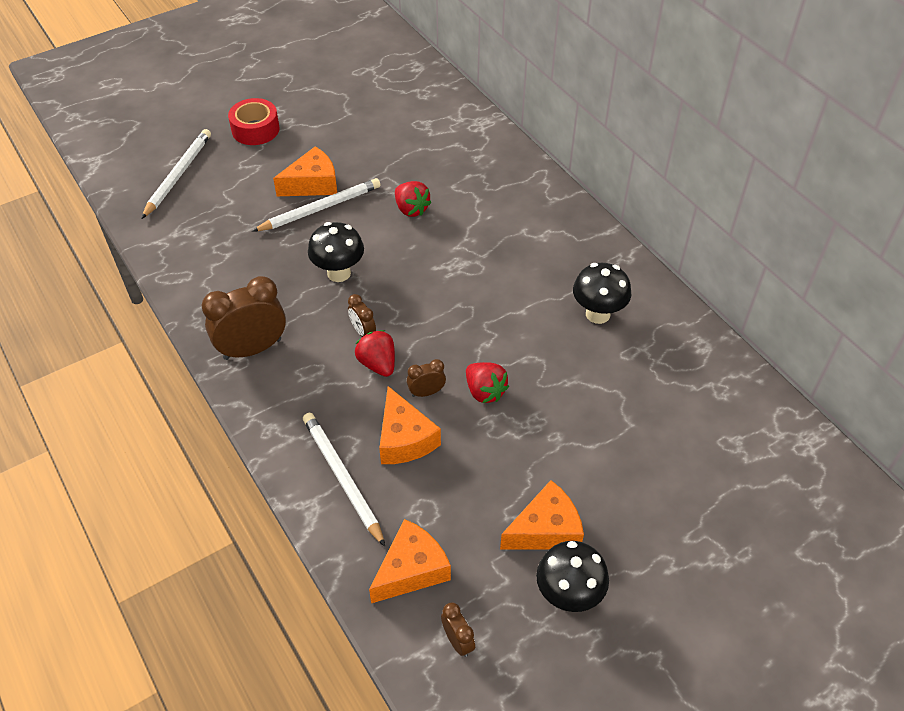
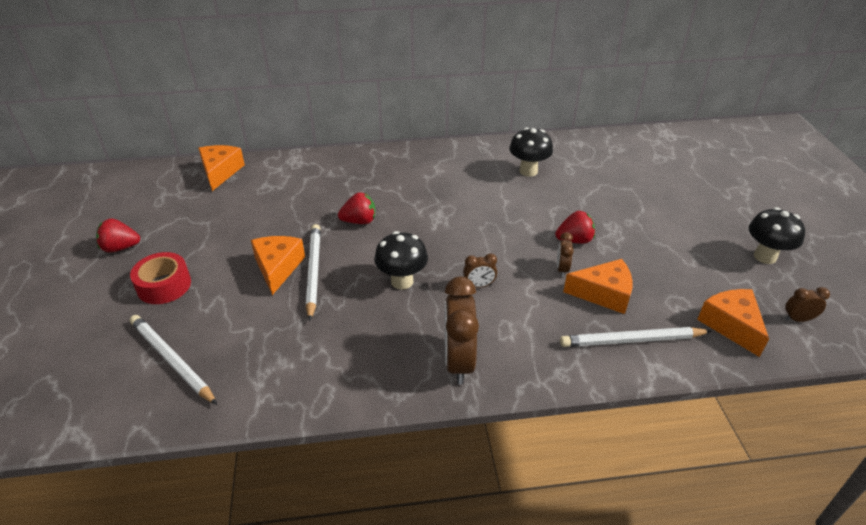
camera: 65 degrees left, 10 degrees down
(378, 364) = (519, 287): red strawberry -> red strawberry (120, 248)
(545, 529) = (708, 250): orange cheese -> orange cheese (220, 172)

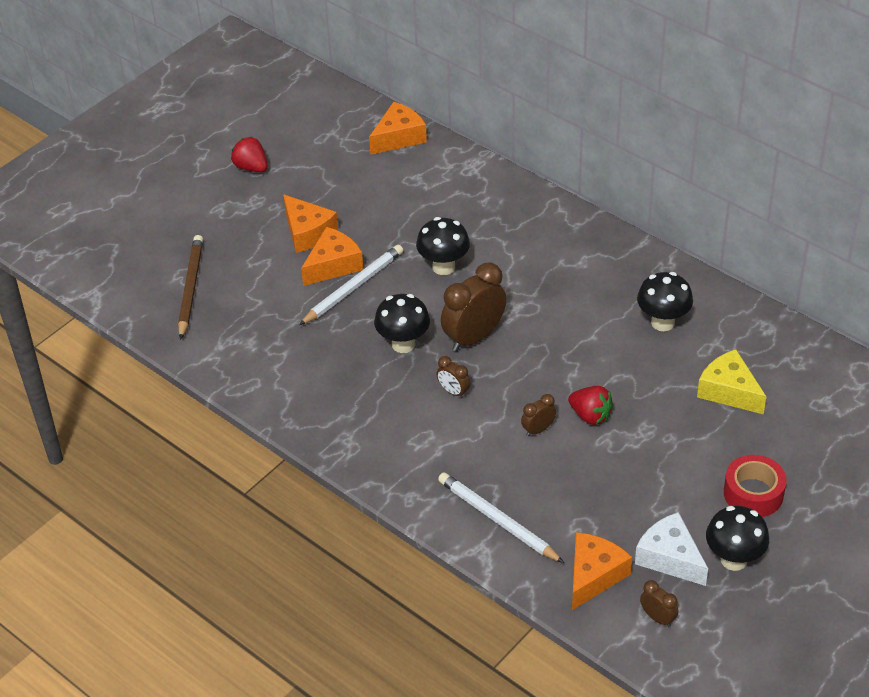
camera: 50 degrees right, 5 degrees up
(164, 285) = (245, 223): red tape -> red tape (753, 493)
(172, 360) = (190, 288): white pencil -> brown pencil
(359, 221) = (443, 267): red strawberry -> black mushroom
(458, 361) = (357, 433): brown clock -> brown clock (474, 337)
(604, 294) = (537, 473): orange cheese -> orange cheese (307, 232)
(614, 180) = (729, 391): none -> yellow cheese
(741, 281) = (670, 558): none -> white cheese

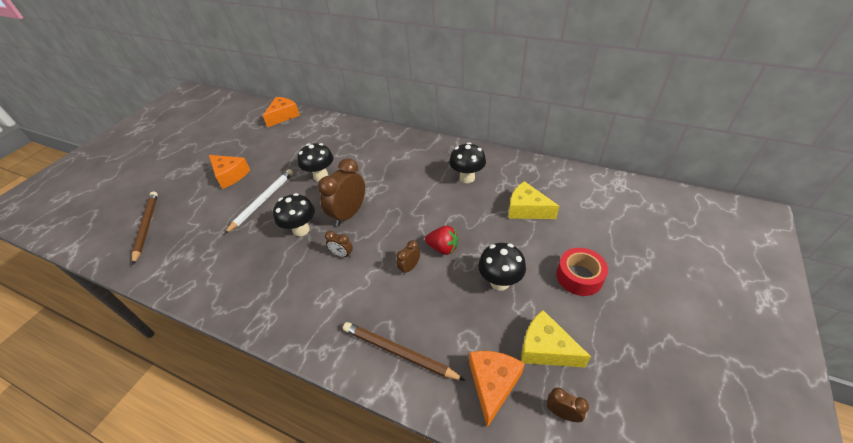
camera: 15 degrees left, 0 degrees up
(251, 167) = (194, 147): red strawberry -> none
(333, 265) = (248, 190): orange cheese -> none
(498, 520) = (399, 352): white pencil -> brown pencil
(670, 558) = (545, 348): white cheese -> yellow cheese
(734, 559) = (594, 336): black mushroom -> black mushroom (499, 282)

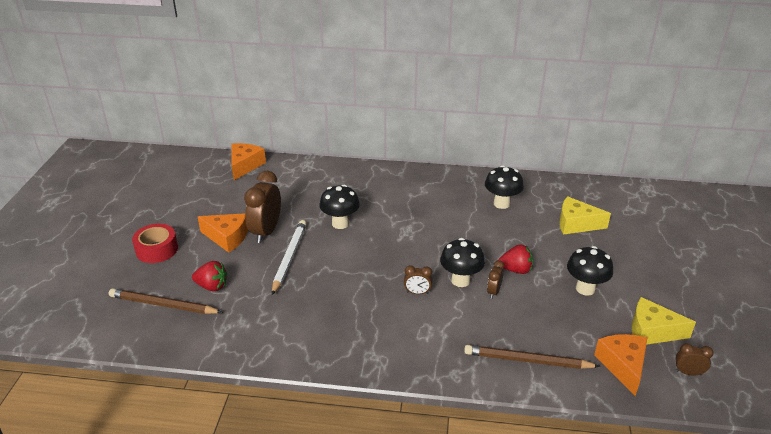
camera: 20 degrees left, 10 degrees down
(146, 227) = (163, 305): brown pencil -> brown pencil turned 45 degrees counterclockwise
(190, 217) = (212, 286): none -> red strawberry
(301, 230) = (356, 278): black mushroom -> black mushroom (460, 280)
(349, 214) = (398, 255): brown clock -> brown clock (266, 232)
(579, 277) = (652, 272): red tape -> red tape (157, 249)

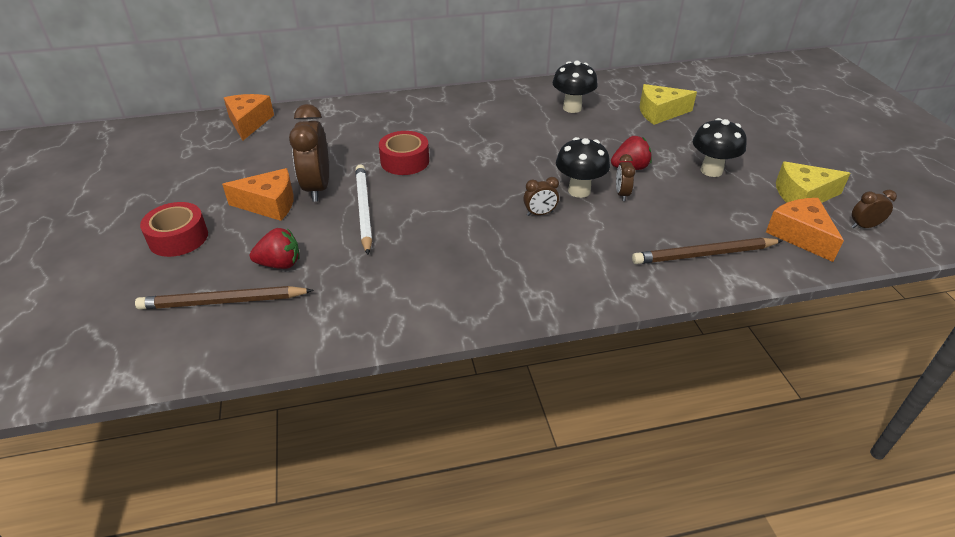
camera: 20 degrees left, 5 degrees up
(340, 223) = (405, 161): black mushroom -> red tape

